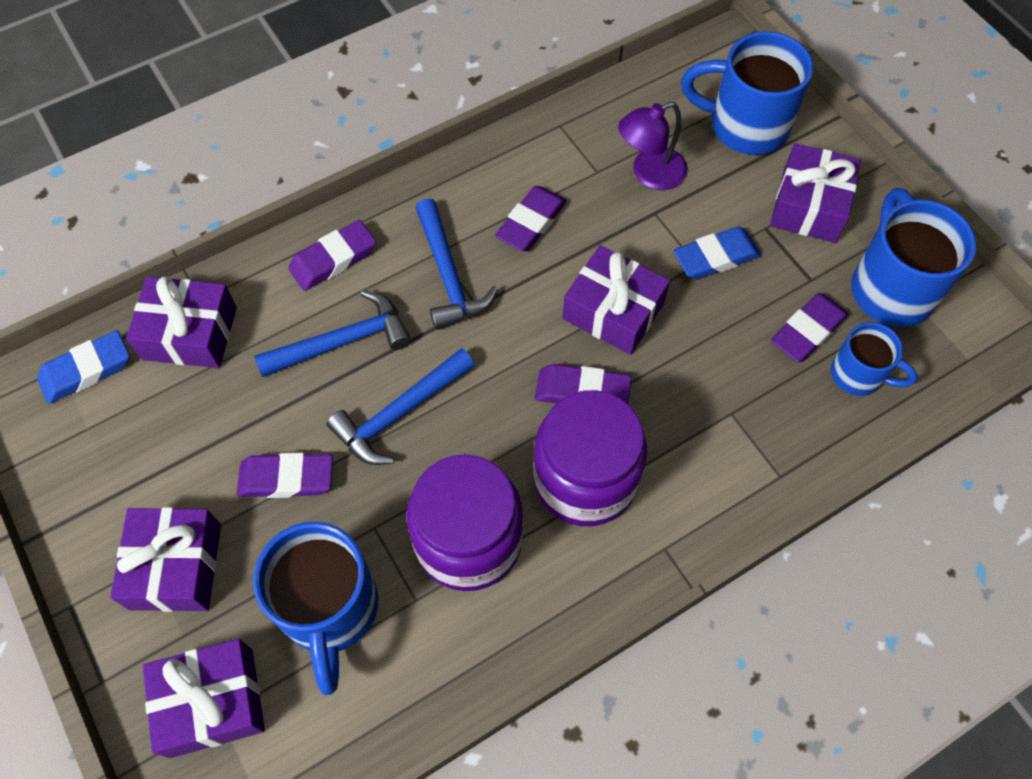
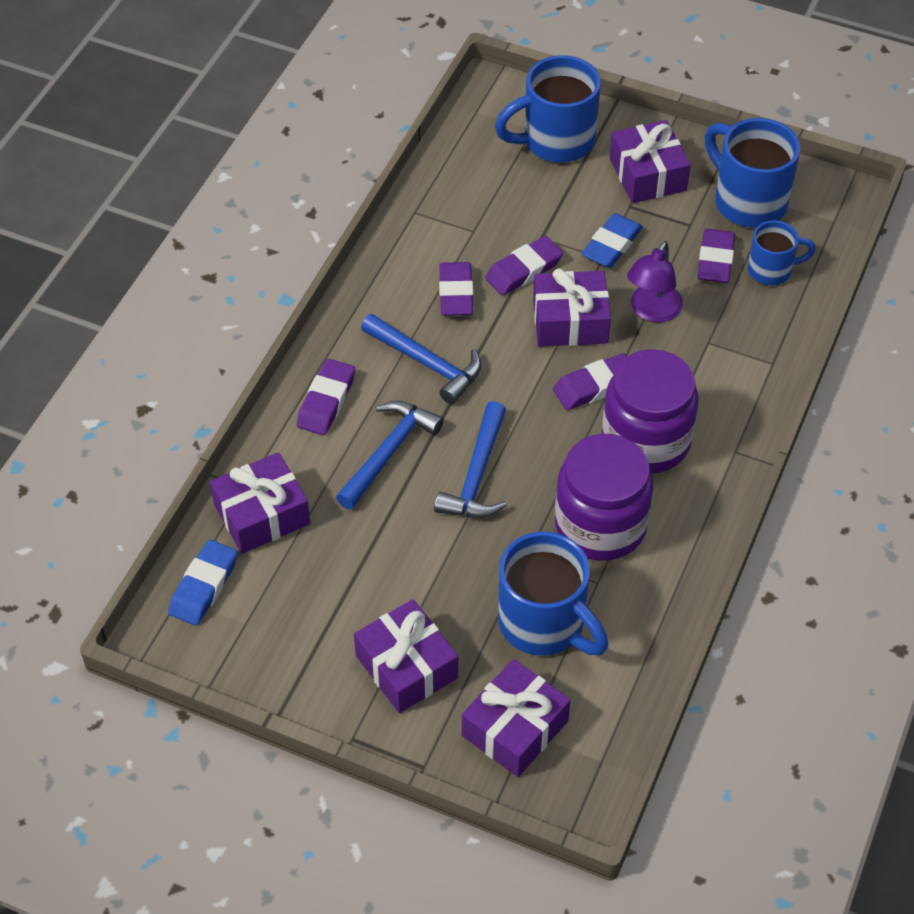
camera: 35 degrees left, 10 degrees down
(286, 478) = (434, 564): purple eraser -> purple eraser (523, 270)
(649, 174) = (514, 212): purple lamp -> purple lamp (652, 311)

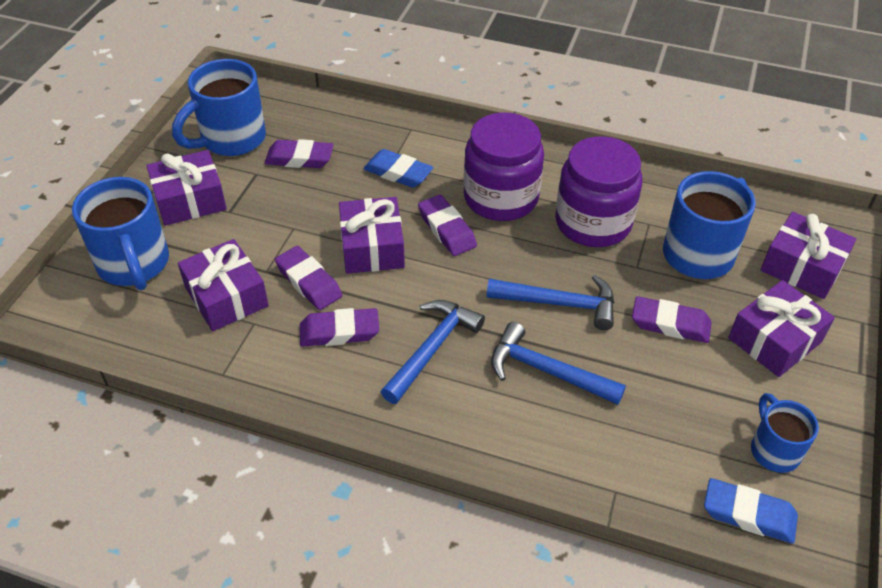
camera: 95 degrees left, 5 degrees down
(262, 514) = (646, 472): purple gift -> purple gift (226, 297)
(326, 401) = (491, 429): purple eraser -> purple eraser (670, 324)
(612, 245) = (279, 222): blue eraser -> blue eraser (398, 173)
(652, 311) = (358, 195): purple lamp -> none
(772, 270) = (311, 127): blue mug -> blue mug (773, 449)

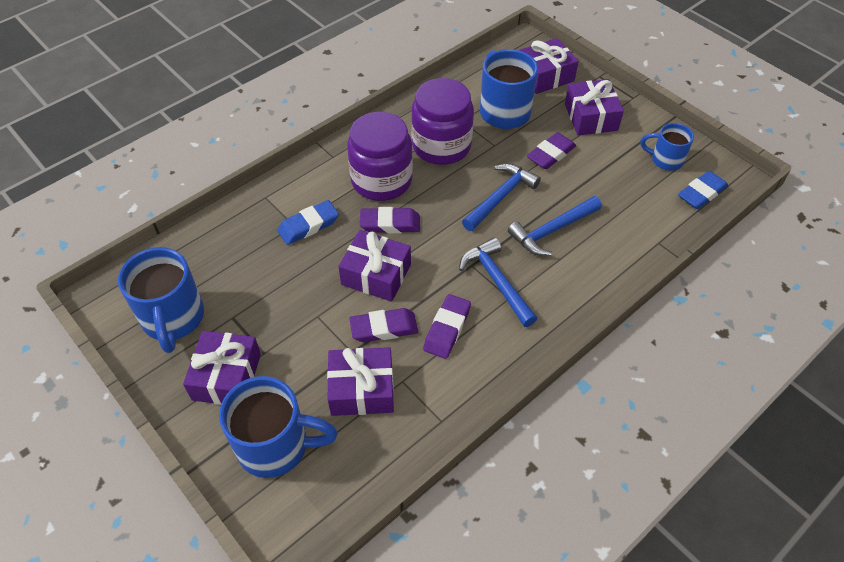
camera: 60 degrees left, 5 degrees up
(299, 158) = (239, 280): purple eraser -> none

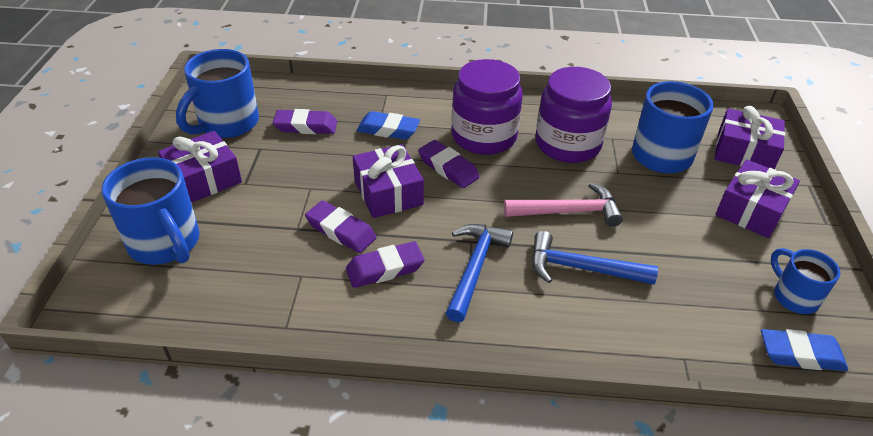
camera: 45 degrees right, 10 degrees down
(362, 389) = (266, 257): purple gift -> none
(500, 197) = (568, 212): blue hammer -> pink hammer
(551, 154) = (665, 212): purple eraser -> purple eraser (306, 126)

